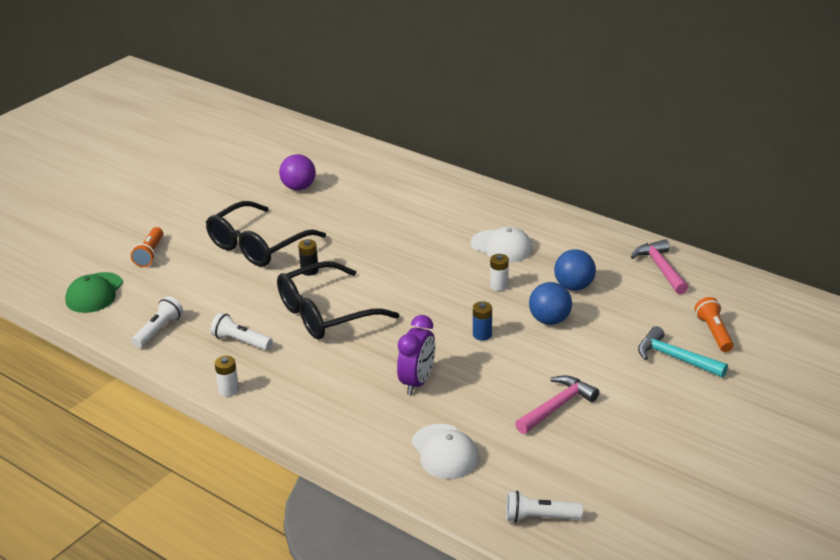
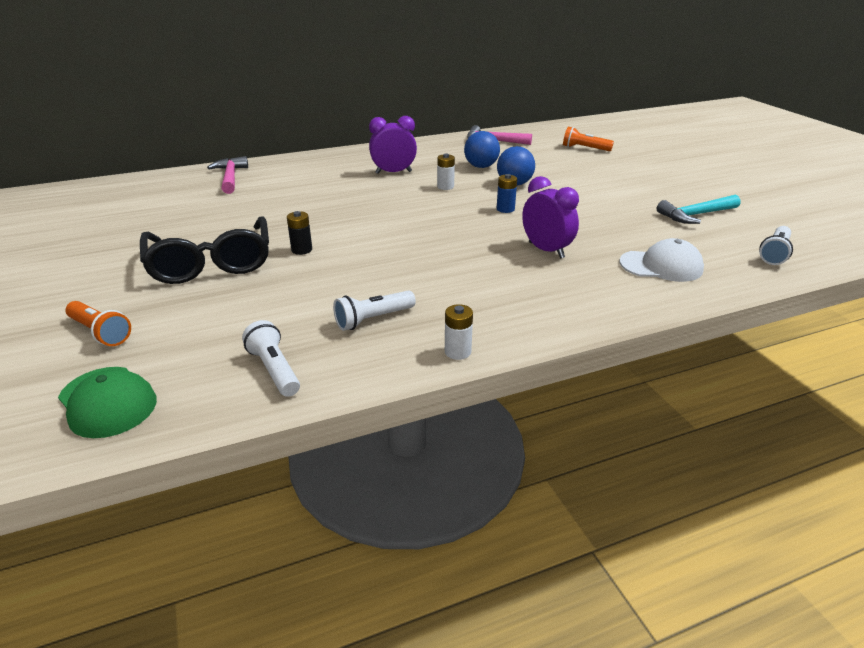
camera: 60 degrees left, 0 degrees up
(299, 188) = (151, 218): purple ball -> none
(326, 313) = (386, 261): black glasses -> none
(501, 246) = (393, 172): white cap -> purple clock
(557, 407) = (630, 210): pink hammer -> pink hammer (230, 177)
(675, 358) = (603, 164): turquoise hammer -> turquoise hammer (696, 215)

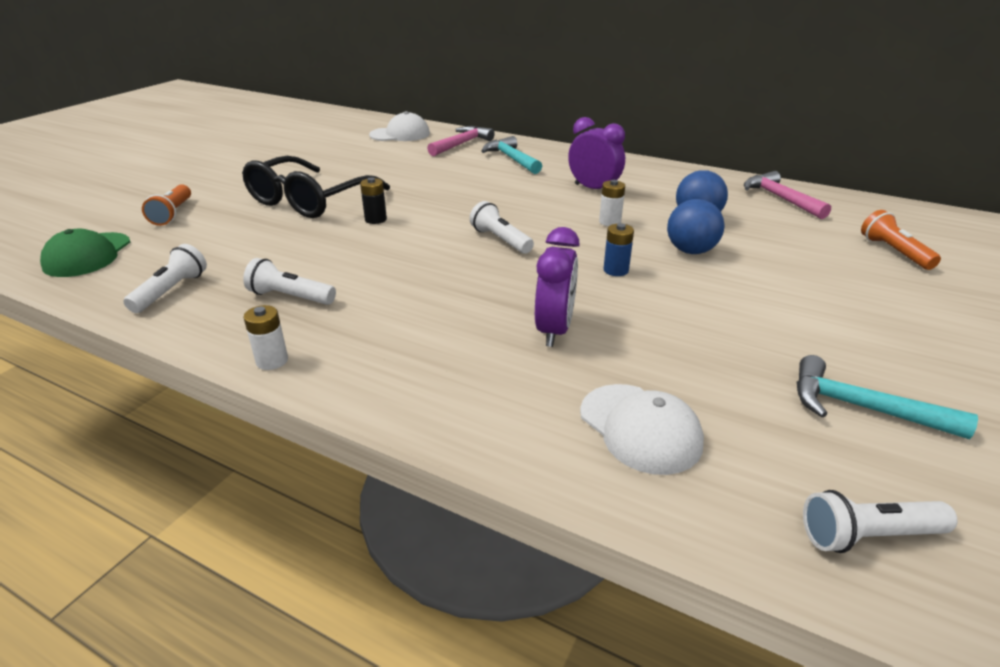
camera: 50 degrees right, 0 degrees up
(155, 189) = (400, 134): none -> white cap
(296, 174) = (512, 159): none -> turquoise hammer
(413, 223) = (501, 240): none -> white flashlight

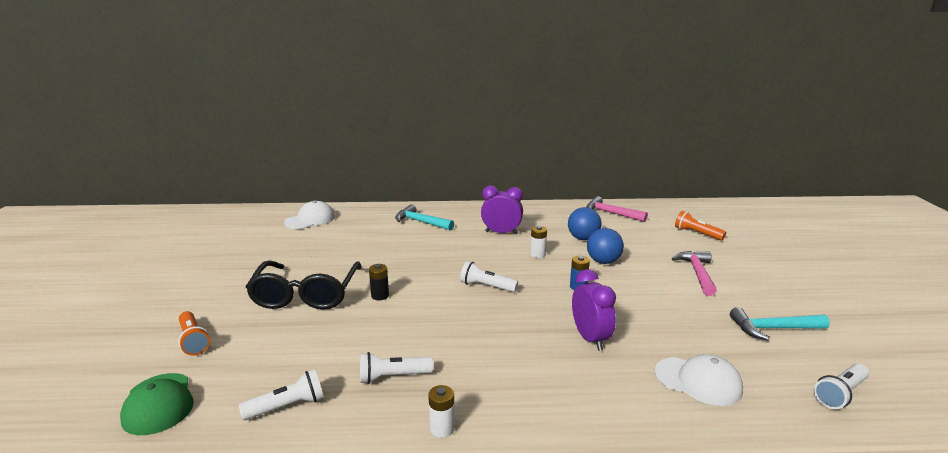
camera: 30 degrees left, 10 degrees down
(171, 291) = (287, 406): white flashlight -> white flashlight turned 75 degrees clockwise
(461, 144) = (370, 218): pink hammer -> pink hammer (697, 273)

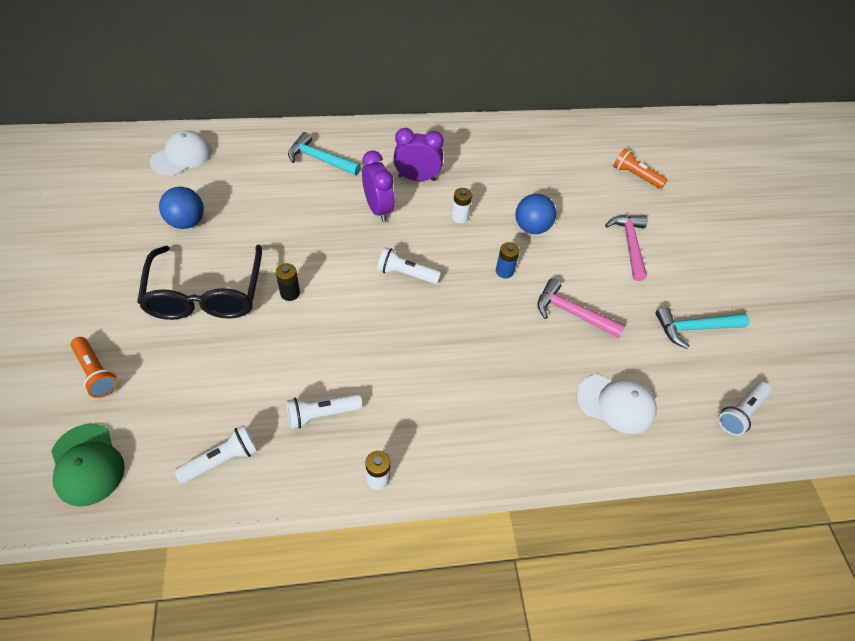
camera: 10 degrees left, 30 degrees up
(583, 238) = (510, 187): blue ball -> blue ball (186, 222)
(590, 338) = (516, 350): purple clock -> purple clock (378, 209)
(611, 213) = (542, 139): pink hammer -> pink hammer (572, 313)

